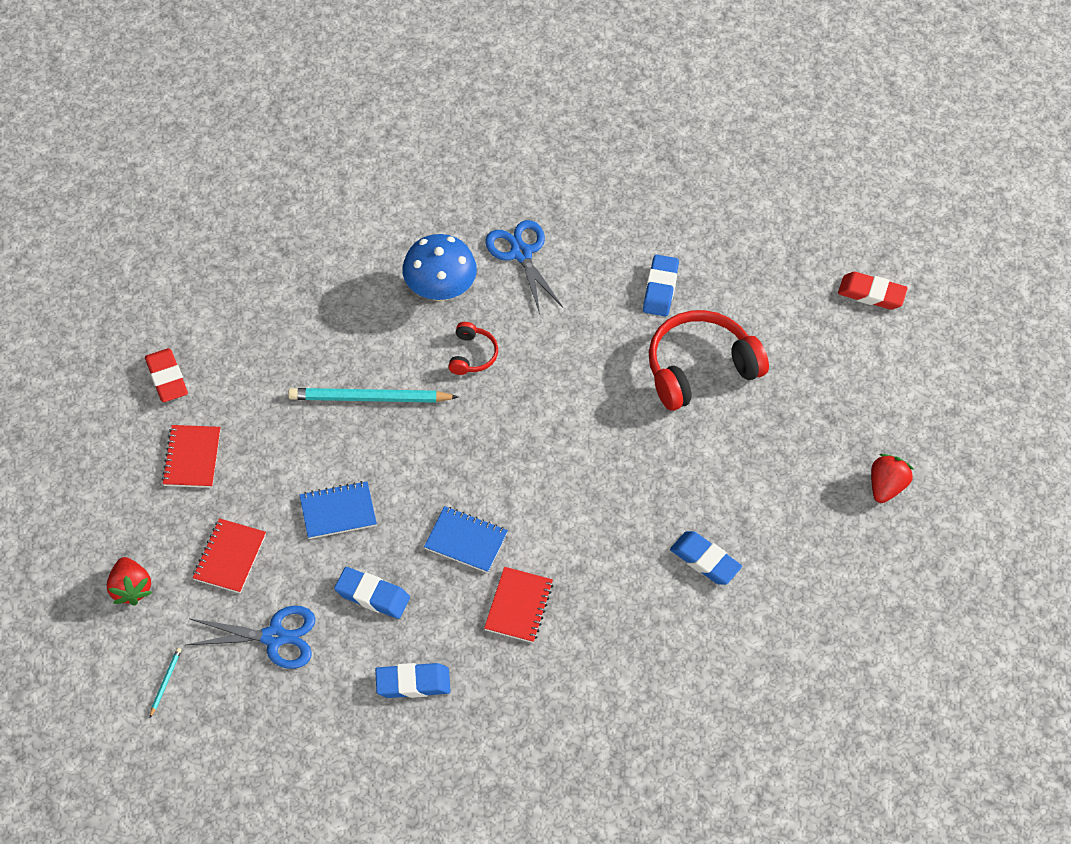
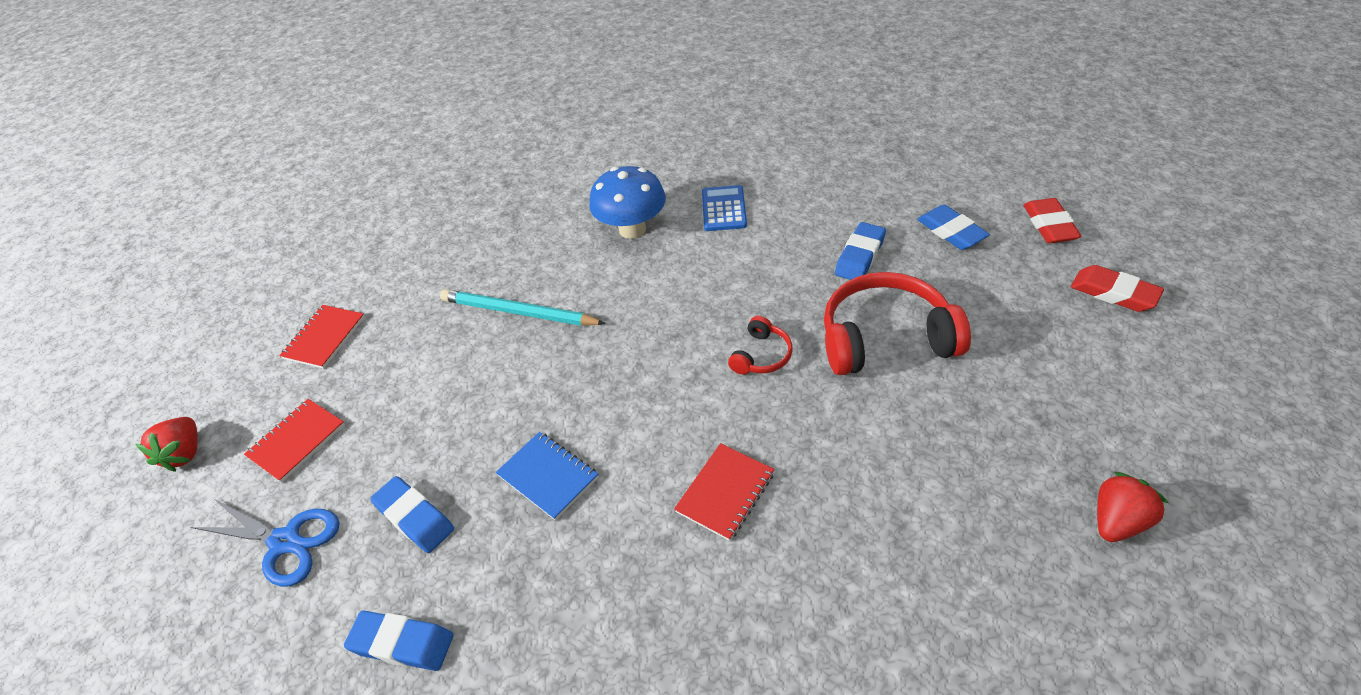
camera: 25 degrees right, 10 degrees down
(165, 682) = (144, 566): turquoise pencil -> none
(167, 378) = (347, 267): red eraser -> red eraser (1049, 225)
(338, 511) = (429, 416): blue notebook -> none
(472, 355) = (638, 288): red headphones -> red headphones (761, 355)
(519, 606) = (575, 572): red notebook -> red notebook (725, 492)
(521, 253) = (724, 209): blue scissors -> blue calculator
(705, 560) = (836, 567): blue eraser -> blue eraser (951, 232)

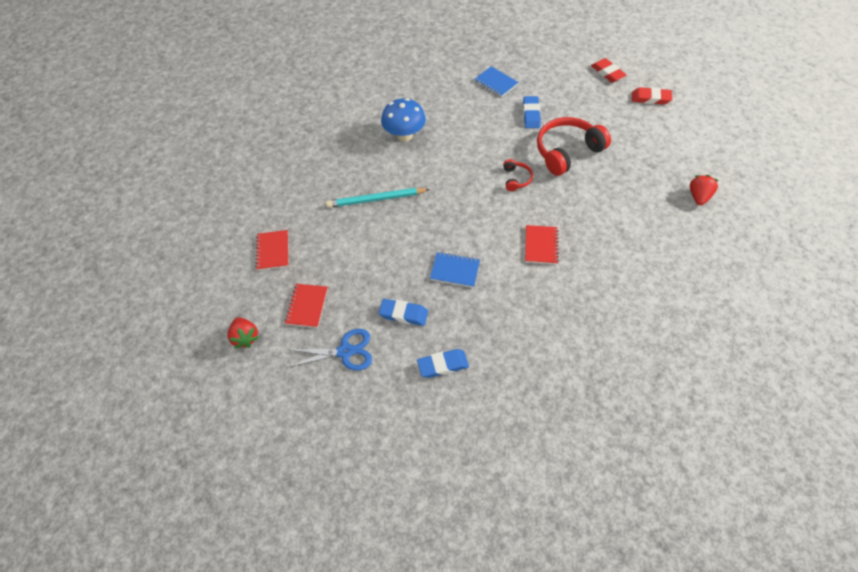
camera: 30 degrees left, 10 degrees up
(724, 209) = (446, 109): blue calculator -> none
(832, 190) = (496, 83): none -> blue notebook
(951, 232) = (566, 89): blue eraser -> none

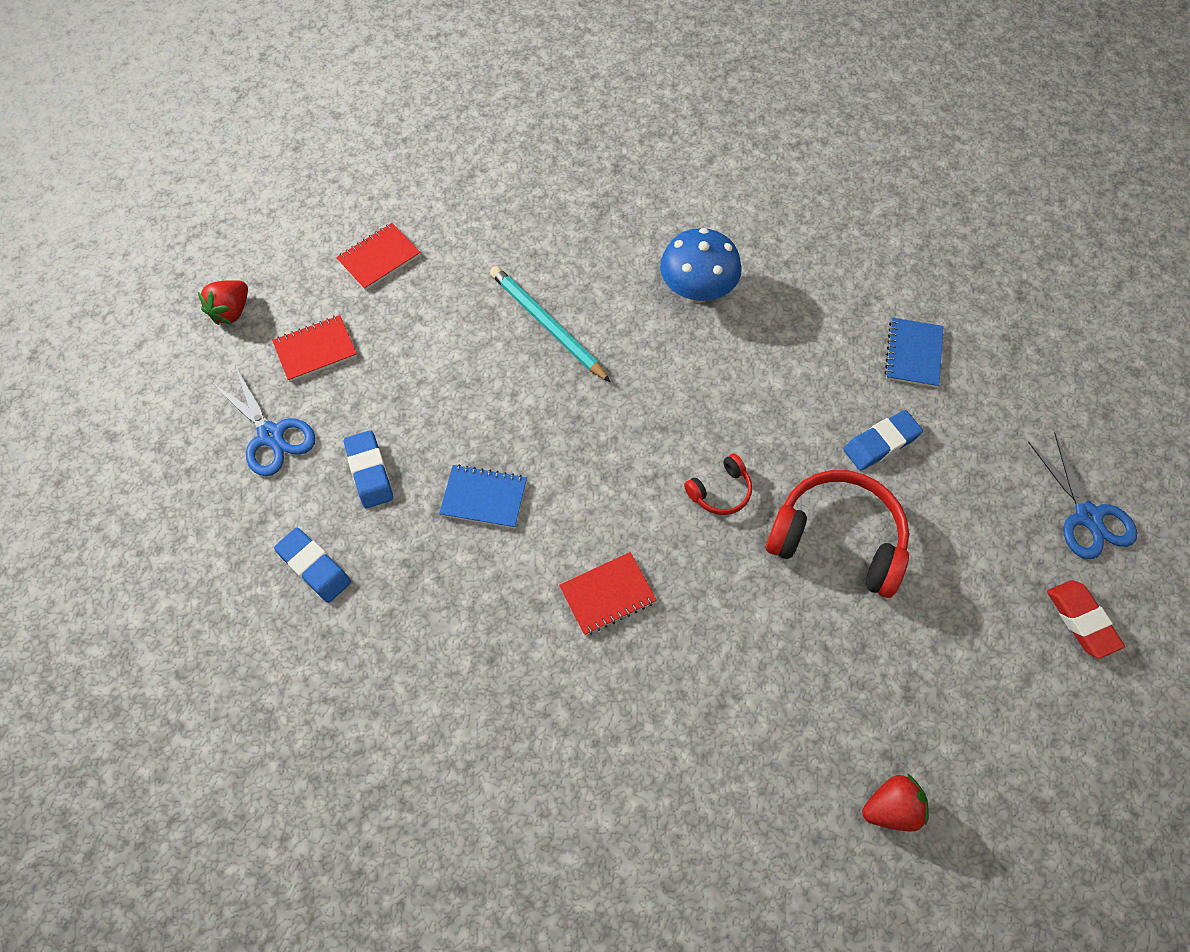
camera: 55 degrees right, 5 degrees up
(455, 270) = (484, 497): blue notebook -> blue notebook turned 60 degrees counterclockwise
(607, 73) = (1088, 516): red eraser -> blue scissors

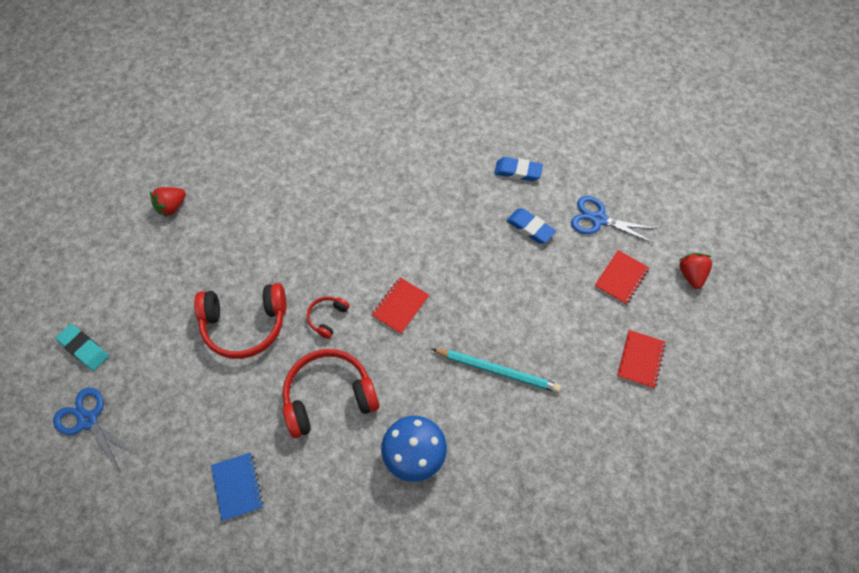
camera: 150 degrees right, 0 degrees up
(484, 497) = (459, 246): blue notebook -> none
(607, 595) = (361, 231): red notebook -> red notebook (400, 306)
(765, 395) = (329, 396): none -> red headphones
(881, 443) = (239, 402): blue eraser -> none
(1081, 621) = (84, 349): red eraser -> turquoise eraser

